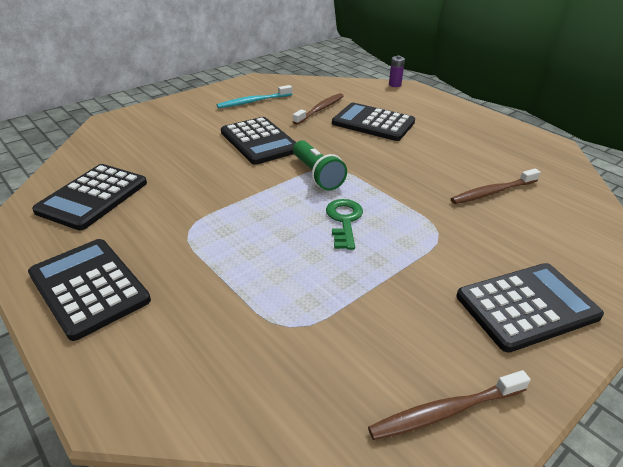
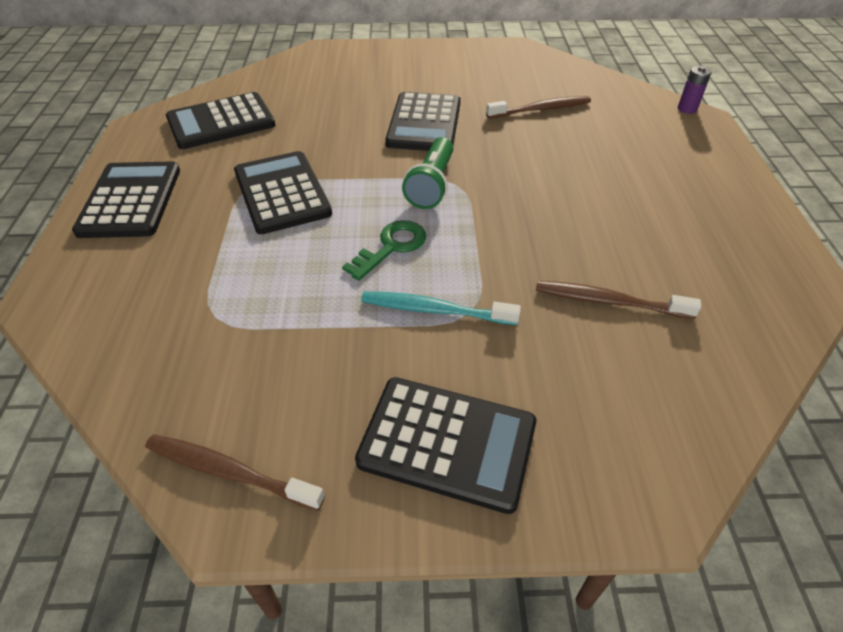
camera: 40 degrees right, 10 degrees up
(253, 102) = (478, 74): turquoise toothbrush -> turquoise toothbrush (435, 310)
(373, 123) = (582, 150): black calculator -> black calculator (282, 193)

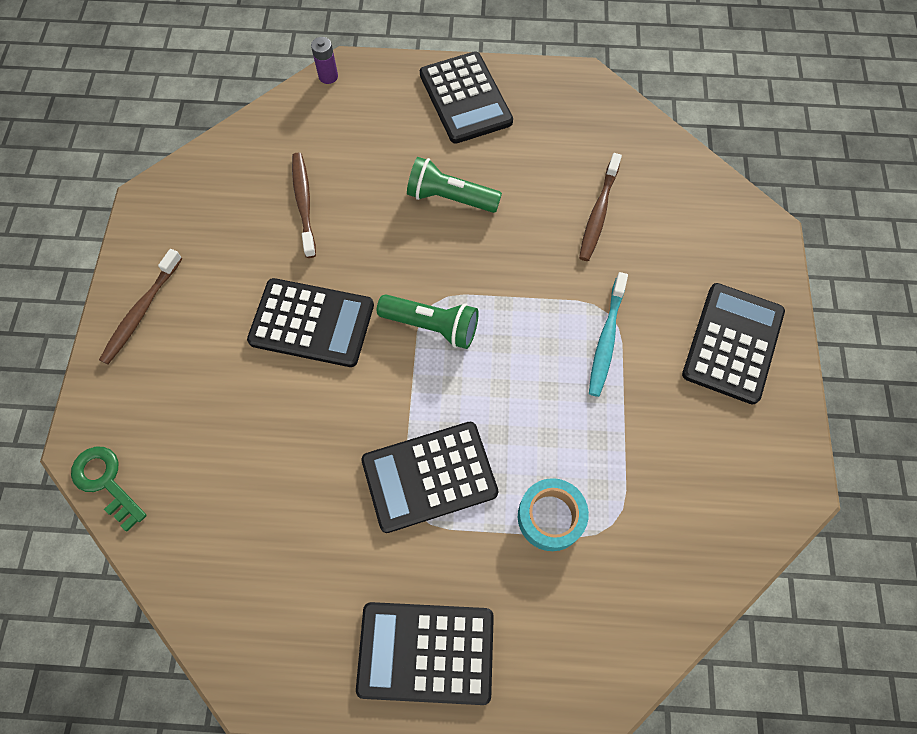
camera: 85 degrees left, 20 degrees up
(221, 122) = (265, 566): black calculator -> black calculator (465, 98)
(229, 471) = (765, 492): brown toothbrush -> brown toothbrush (141, 312)
(231, 270) = (550, 517): none -> turquoise tape
(391, 247) = (525, 369): green key -> green key (106, 481)
(581, 188) = (450, 198): none -> green flashlight

